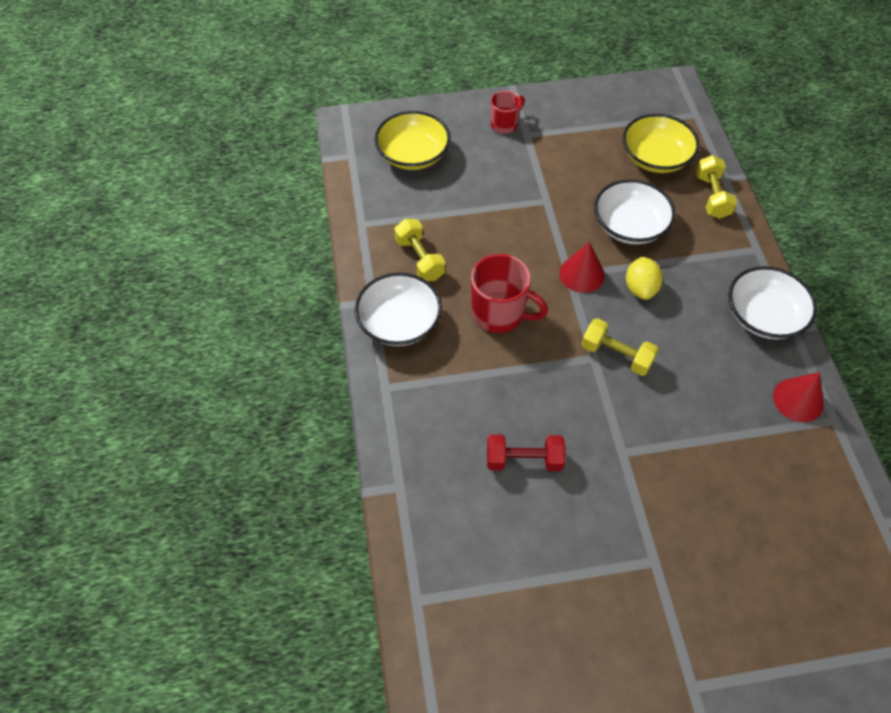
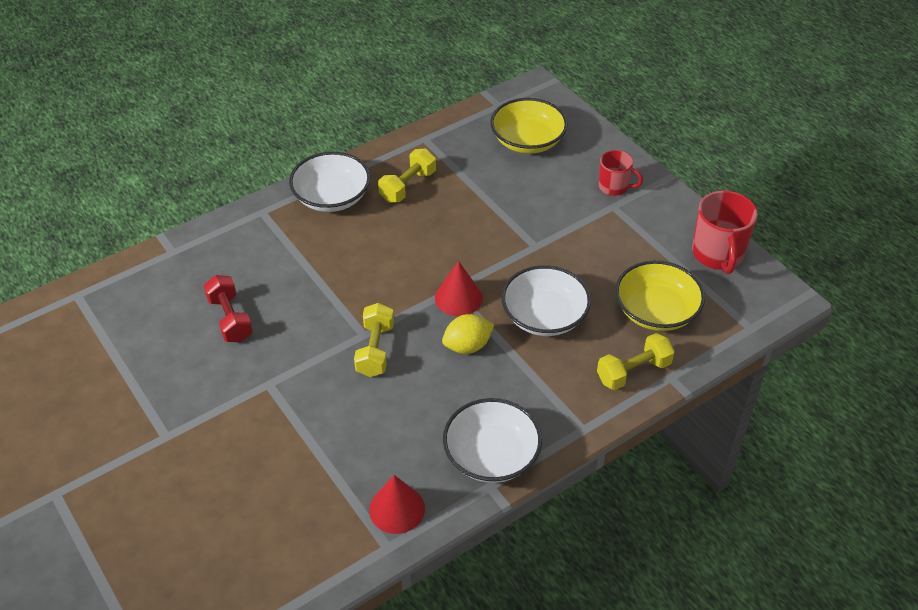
camera: 65 degrees right, 10 degrees down
(499, 313) = (378, 255): red mug -> red mug (718, 254)

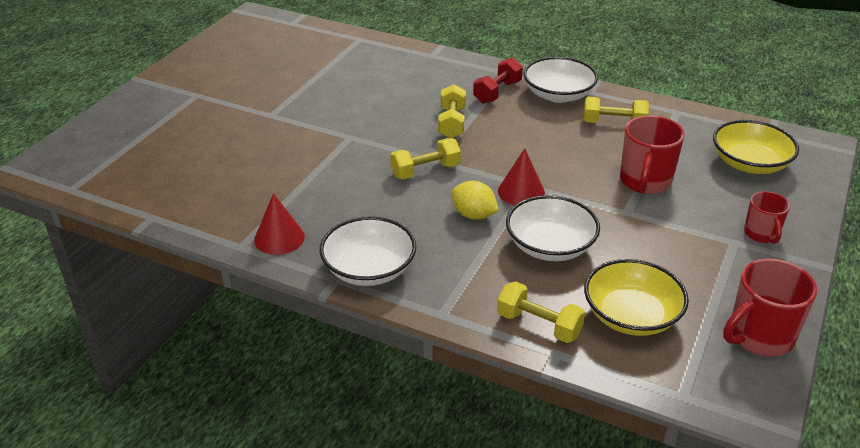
camera: 60 degrees right, 10 degrees down
(230, 319) = (394, 99): red dumbbell -> red dumbbell (497, 92)
(312, 294) = (452, 123): none -> yellow dumbbell
(504, 213) = (645, 181): none -> red mug

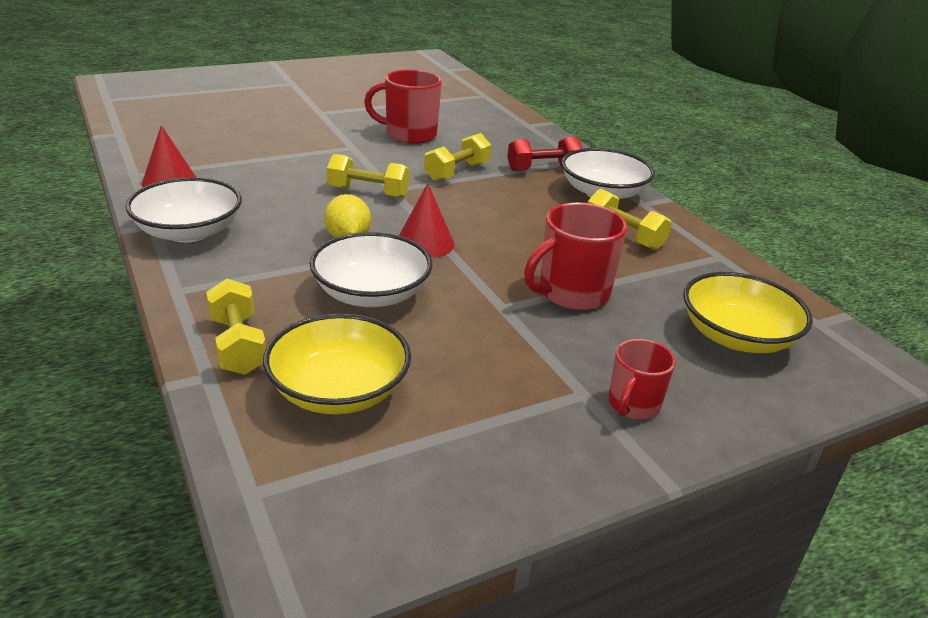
camera: 35 degrees right, 5 degrees down
(759, 336) = (445, 497): red mug -> red mug (409, 135)

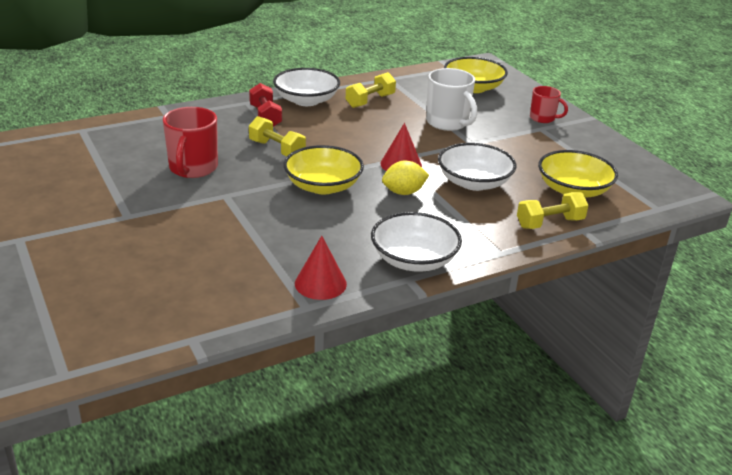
camera: 90 degrees left, 0 degrees up
(368, 192) = (323, 186): yellow dumbbell -> yellow bowl
(572, 293) = (448, 123): red mug -> white mug

